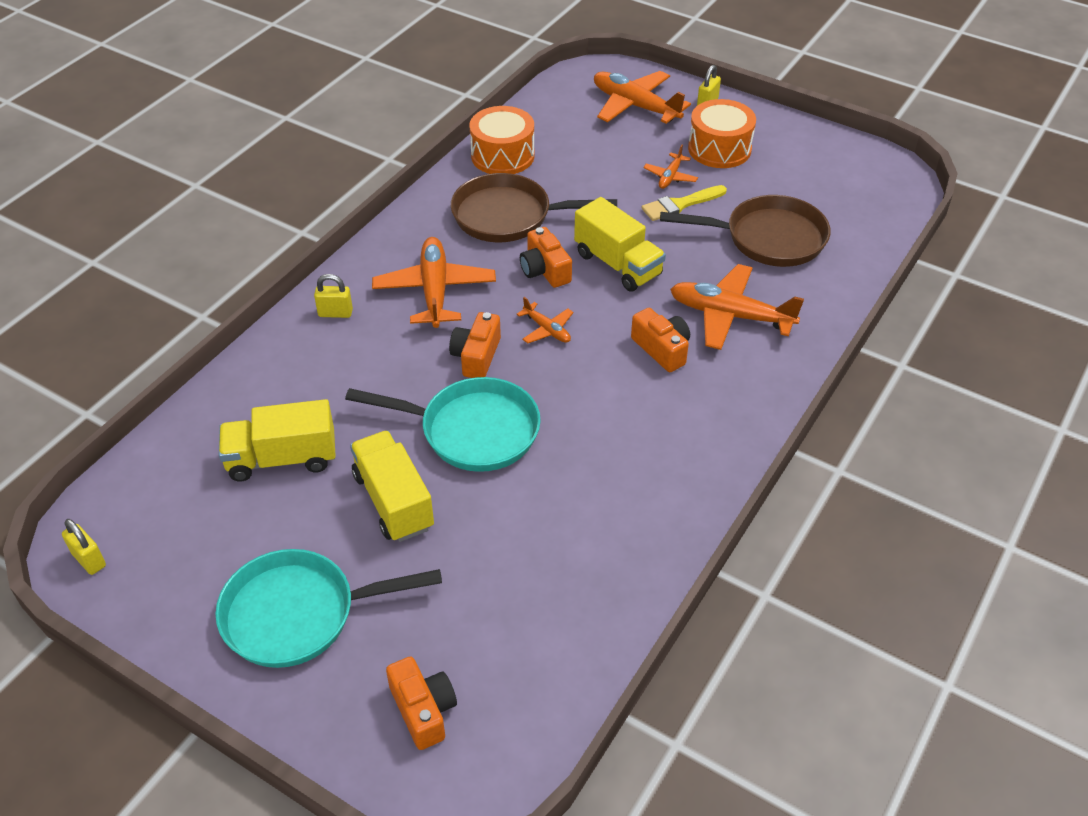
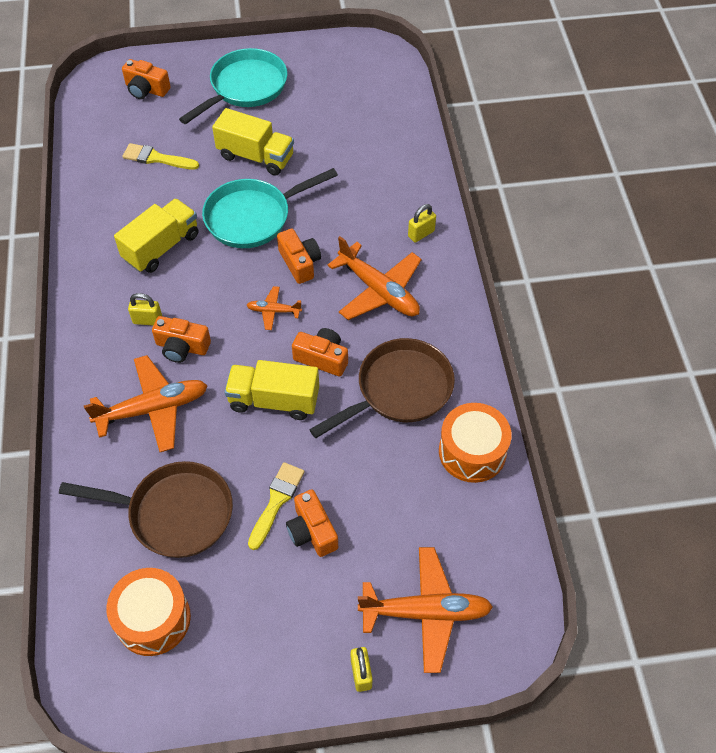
camera: 140 degrees right, 10 degrees up
(89, 560) = (370, 50): yellow padlock -> yellow padlock (147, 320)
(282, 459) = (340, 140): yellow truck -> yellow truck (161, 247)
(508, 579) = (157, 158): none -> yellow brush
(670, 176) = (312, 531): orange plane -> orange camera
(719, 149) = (297, 606): orange drum -> orange drum (153, 619)
(768, 238) = (174, 513): brown pan -> brown pan turned 135 degrees counterclockwise

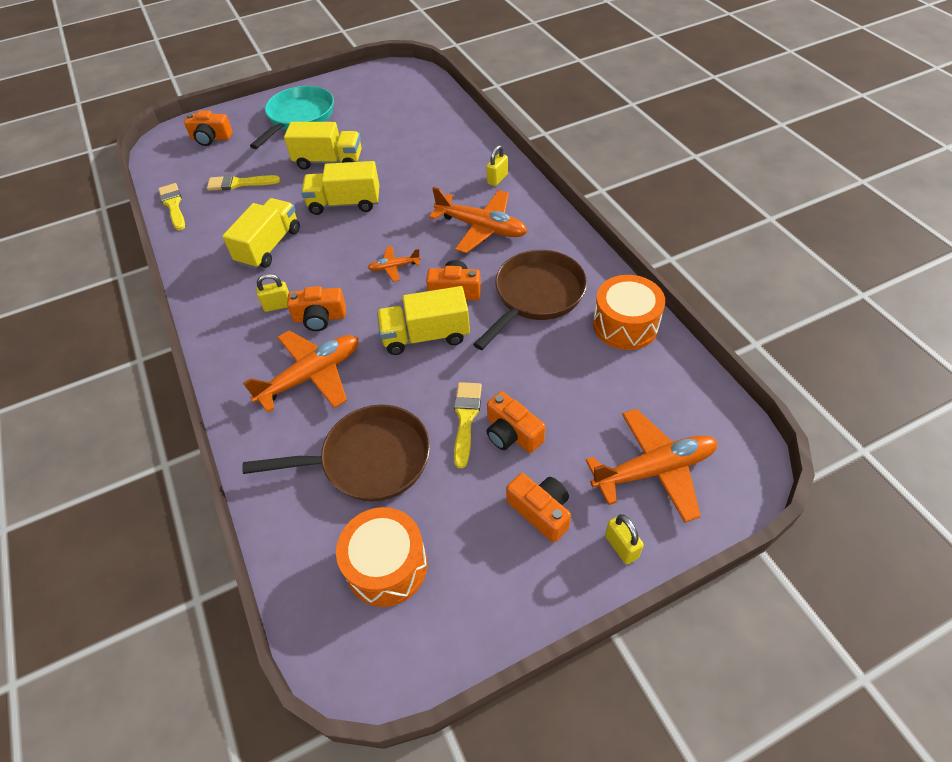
camera: 15 degrees left, 5 degrees down
(84, 167) = (173, 205): none -> yellow brush
(253, 217) = (345, 203): turquoise pan -> yellow truck
(300, 263) = (402, 226): orange camera -> orange camera (541, 511)

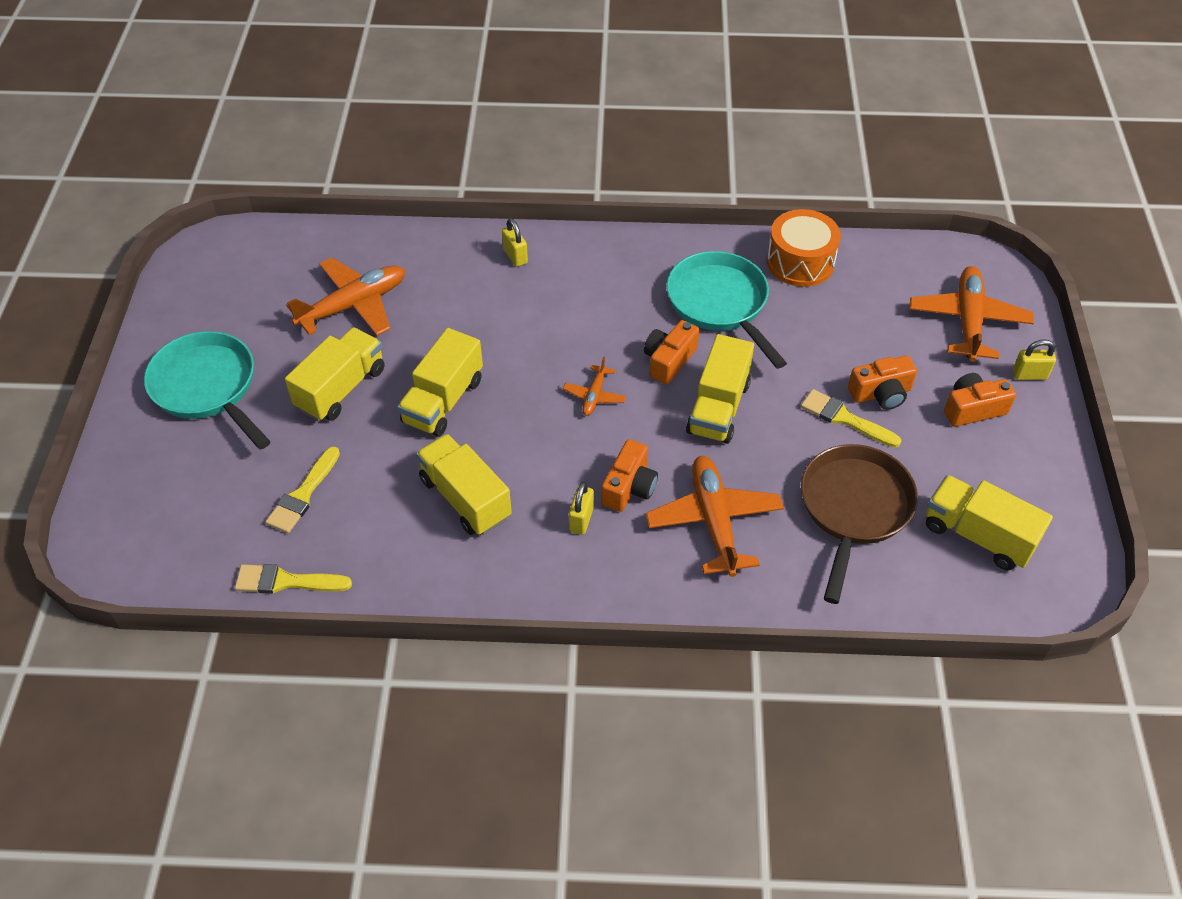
camera: 65 degrees left, 0 degrees up
(211, 138) = (159, 499): orange camera -> none
(386, 566) = (978, 535): orange drum -> yellow truck
(481, 228) = (587, 302): orange plane -> orange plane (354, 305)
(536, 296) = (720, 304): brown pan -> turquoise pan

